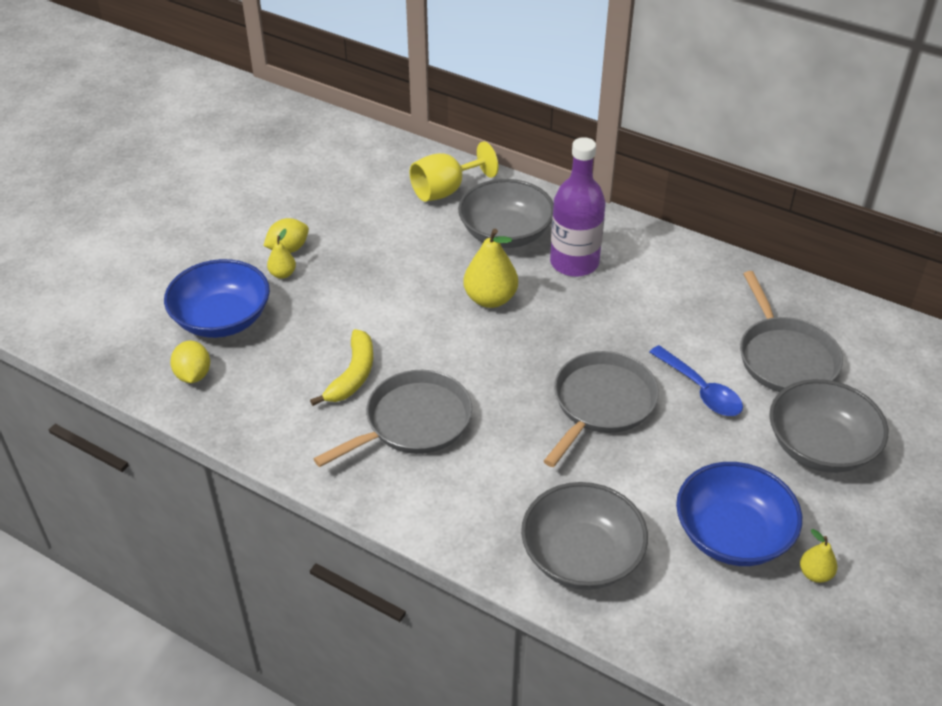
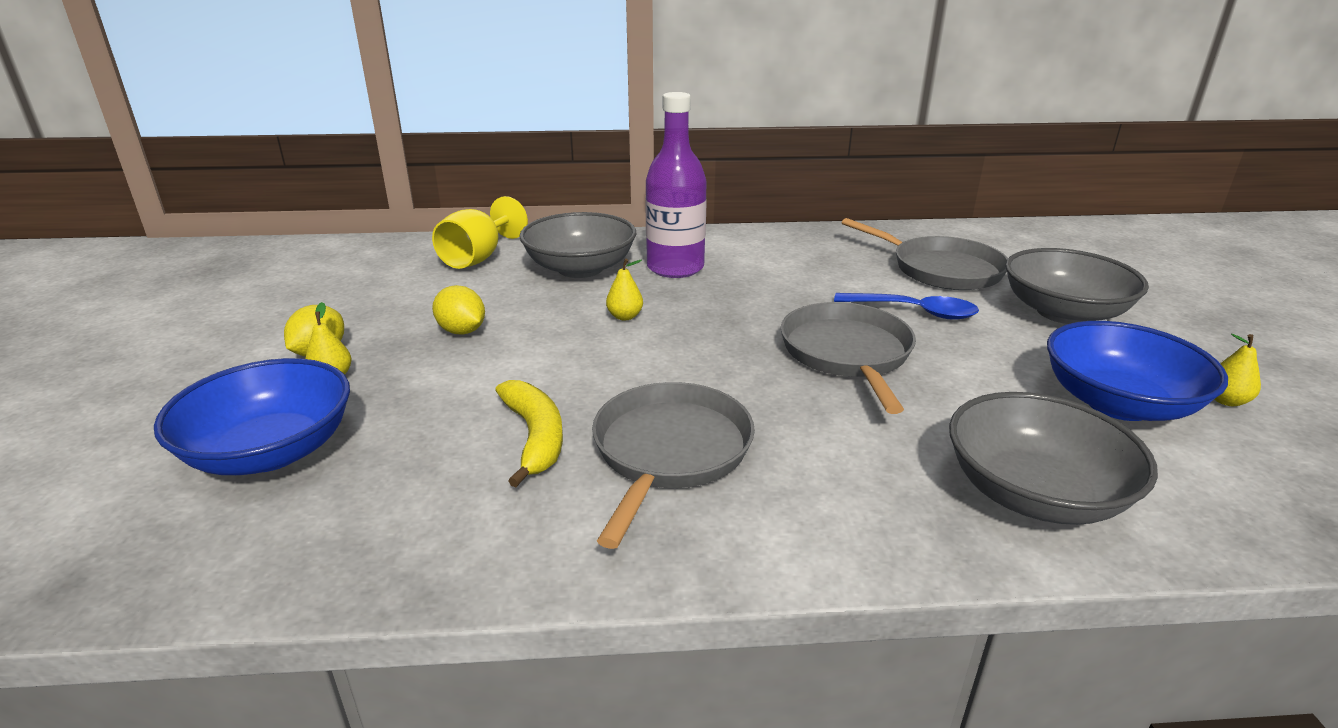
camera: 35 degrees left, 15 degrees down
(193, 375) = (269, 536): yellow lemon -> yellow lemon (462, 331)
(490, 299) = (625, 316): yellow pear -> yellow pear, size x0.53

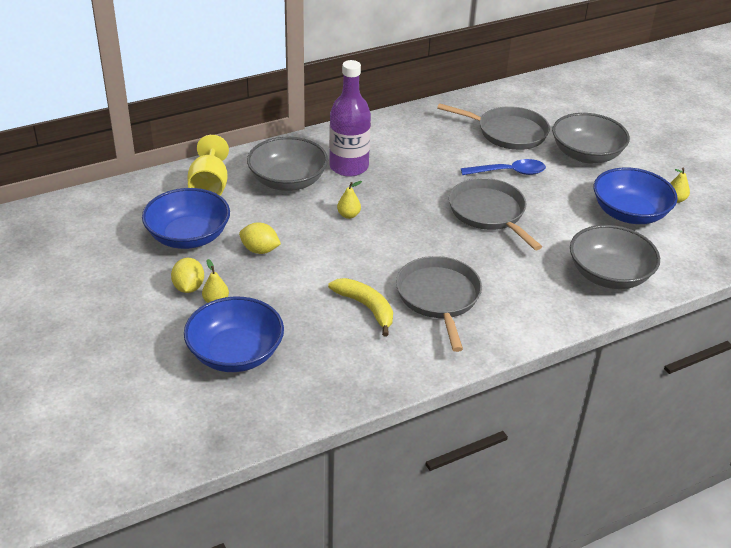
camera: 25 degrees left, 10 degrees up
(392, 299) = (188, 236): none -> blue bowl

